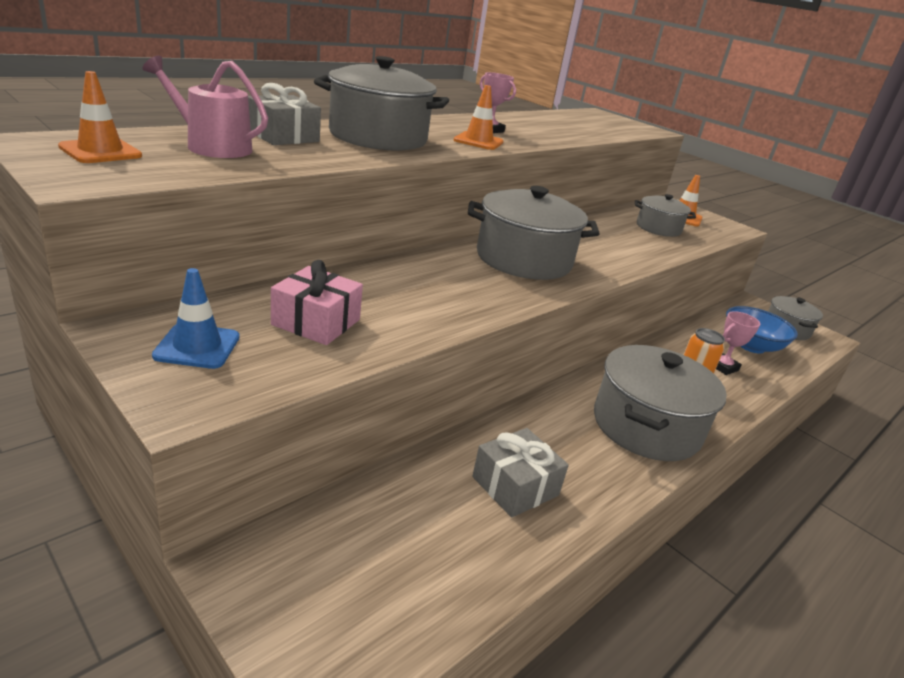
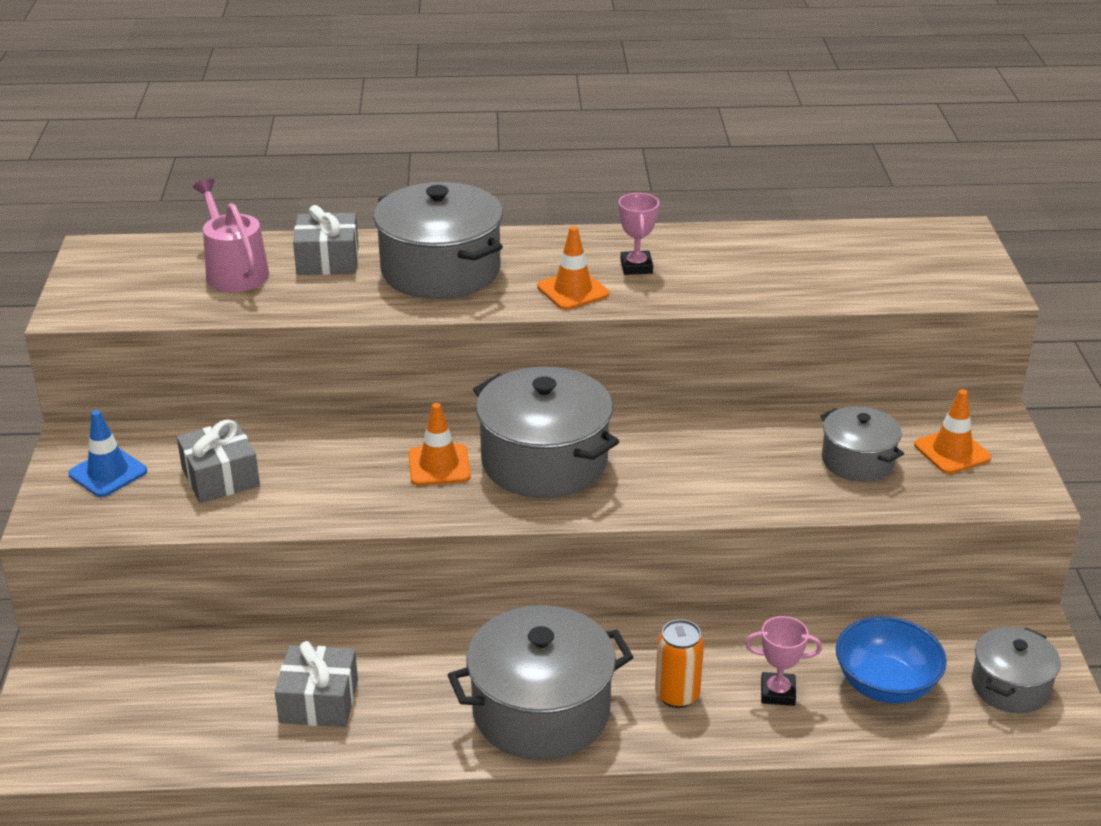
camera: 45 degrees right, 5 degrees up
(100, 151) = (130, 271): orange traffic cone -> orange traffic cone (439, 465)
(316, 322) = (220, 477): pink gift -> grey gift

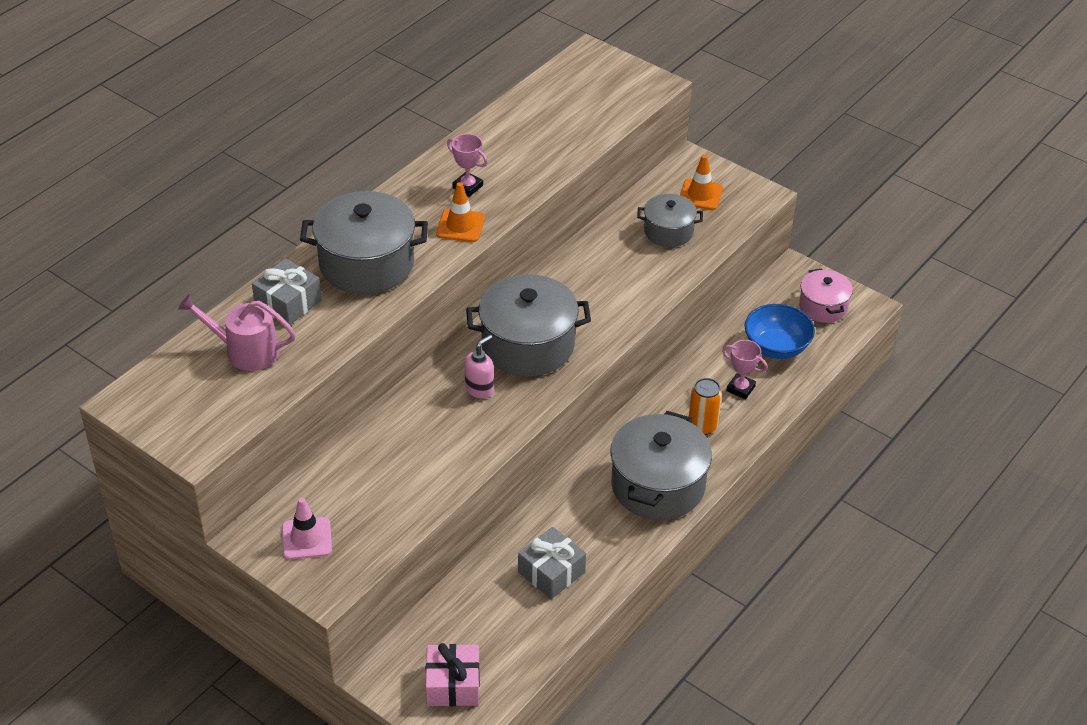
camera: 50 degrees left, 10 degrees up
(87, 718) = (453, 684): none -> pink gift
(108, 473) = (306, 538): blue traffic cone -> pink traffic cone
(220, 477) = (376, 489): grey gift -> none
(439, 465) = (479, 389): orange traffic cone -> pink soap dispenser
(777, 693) = (740, 388): pink trophy -> pink trophy turned 75 degrees clockwise
(1010, 686) = (823, 307): grey pot -> pink pot

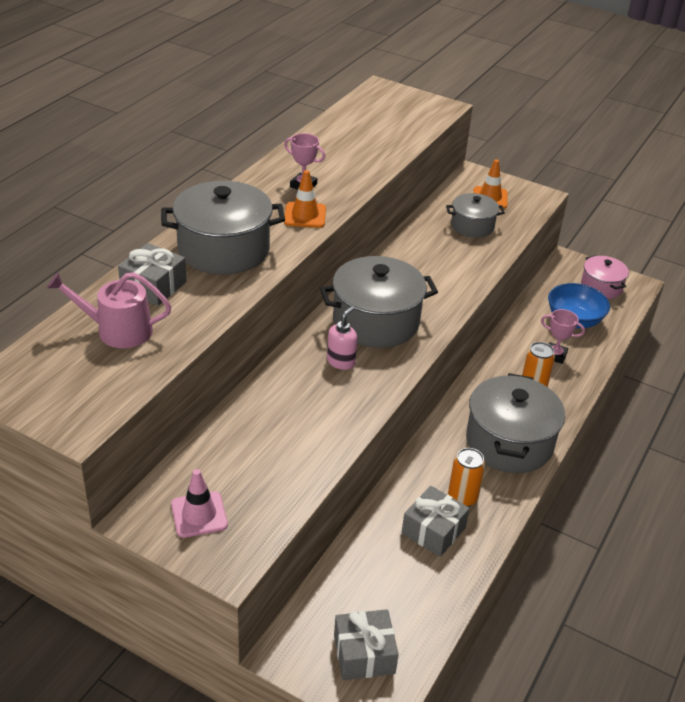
camera: 10 degrees left, 5 degrees down
(453, 684) = (364, 654): pink gift -> grey gift
(591, 541) = (462, 497): none -> orange can

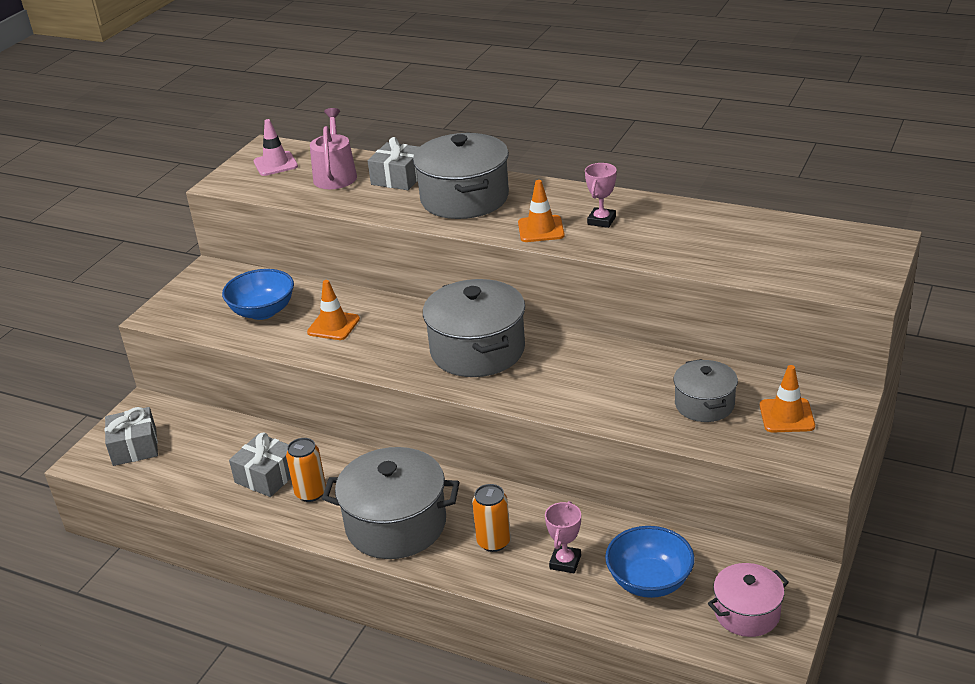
camera: 90 degrees right, 5 degrees down
(199, 514) = (210, 294): pink traffic cone -> pink traffic cone (275, 164)
(257, 466) = (263, 311): none -> blue bowl
(305, 411) = (333, 326): none -> orange traffic cone
(341, 361) = (407, 336): pink soap dispenser -> none

